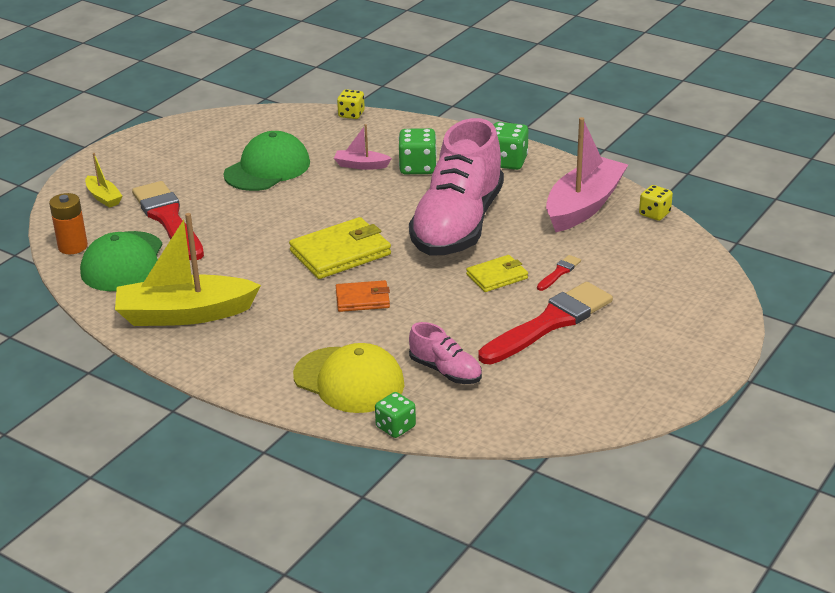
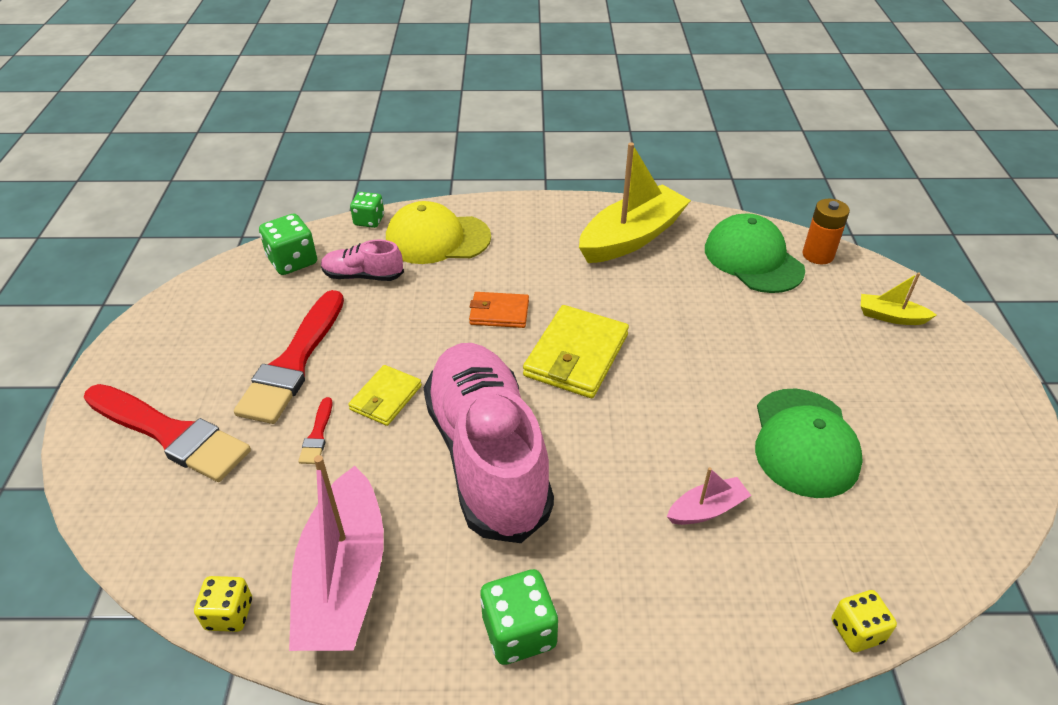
camera: 145 degrees right, 10 degrees up
(168, 219) = (790, 319): red brush -> red brush (170, 434)
(362, 299) = (499, 313): orange wallet -> orange wallet turned 45 degrees clockwise
(418, 167) = (632, 545): green dice -> green dice (292, 261)

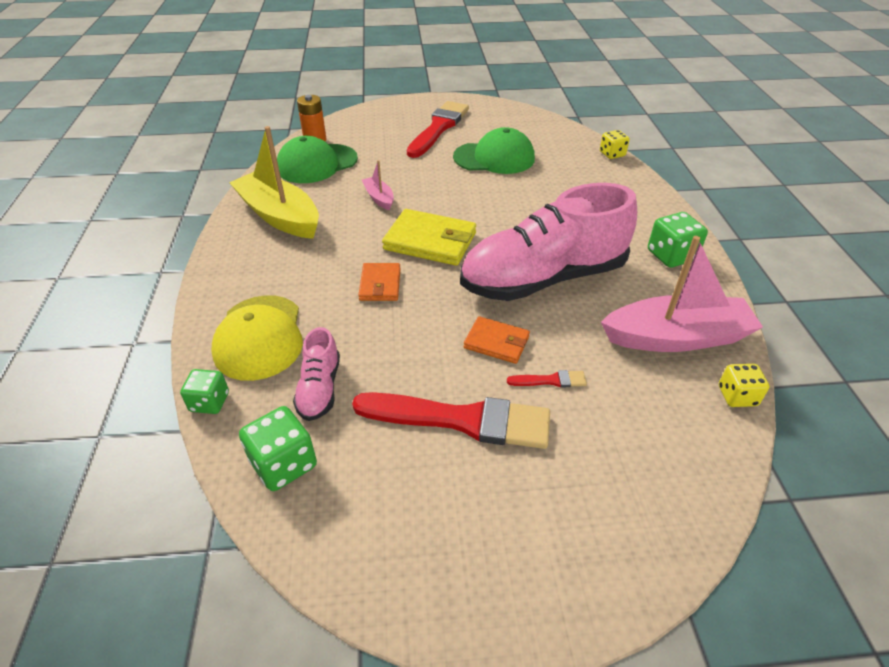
camera: 95 degrees left, 0 degrees up
(170, 434) = (583, 504): red brush -> red brush (438, 128)
(386, 398) = (496, 342): yellow wallet -> orange wallet
(706, 509) = (555, 191): pink boat -> pink boat (379, 198)
(890, 317) = (381, 123): yellow boat -> none

